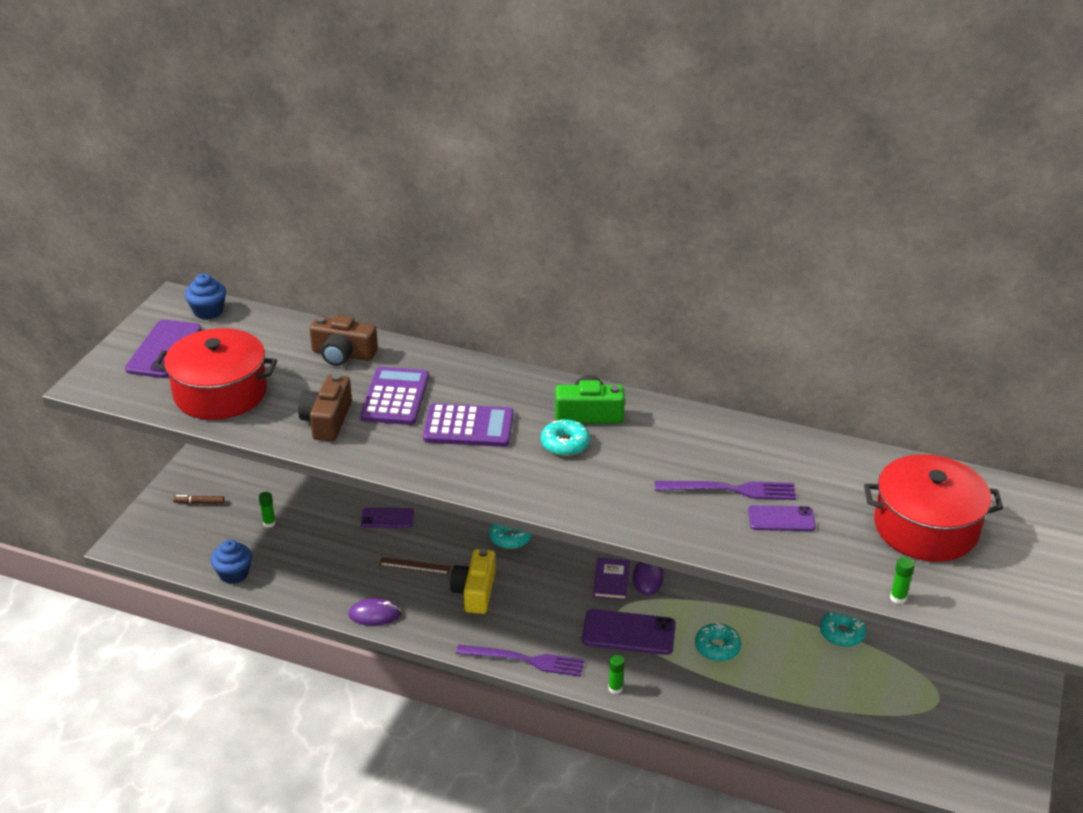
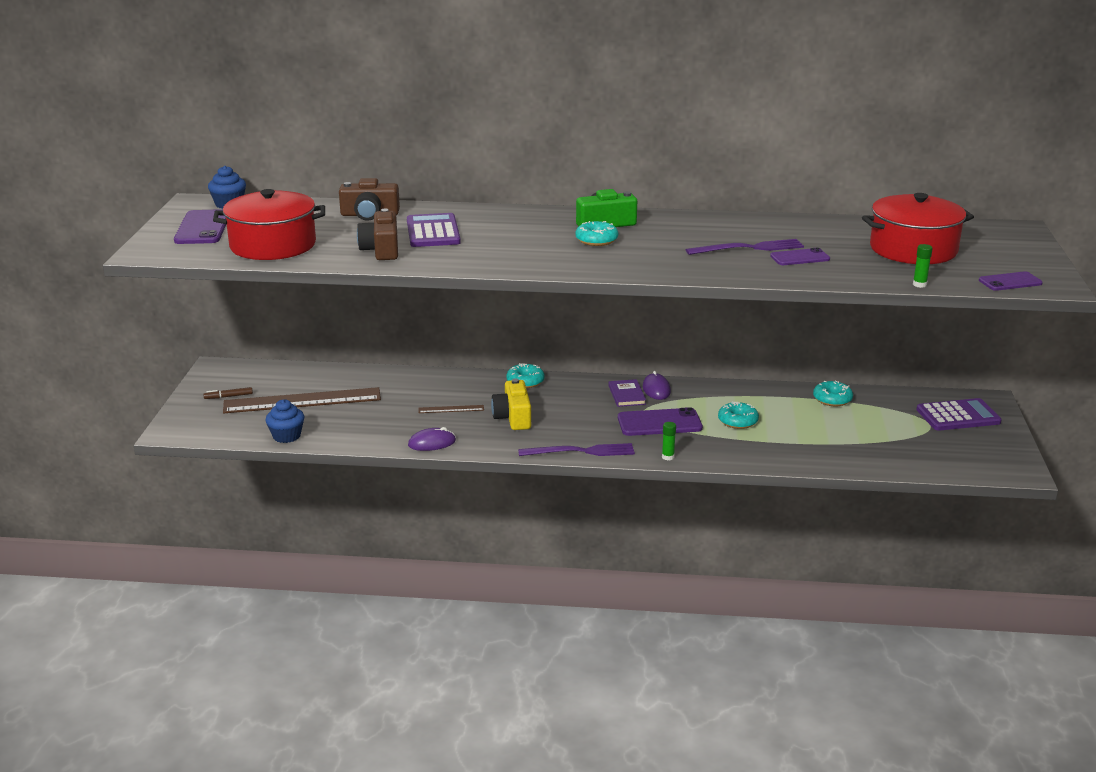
camera: 15 degrees left, 10 degrees down
(269, 523) = (302, 401): green glue stick -> brown ruler
(387, 518) = (409, 384): purple phone -> purple phone (1010, 282)
(468, 427) = (508, 240): purple calculator -> purple calculator (958, 416)

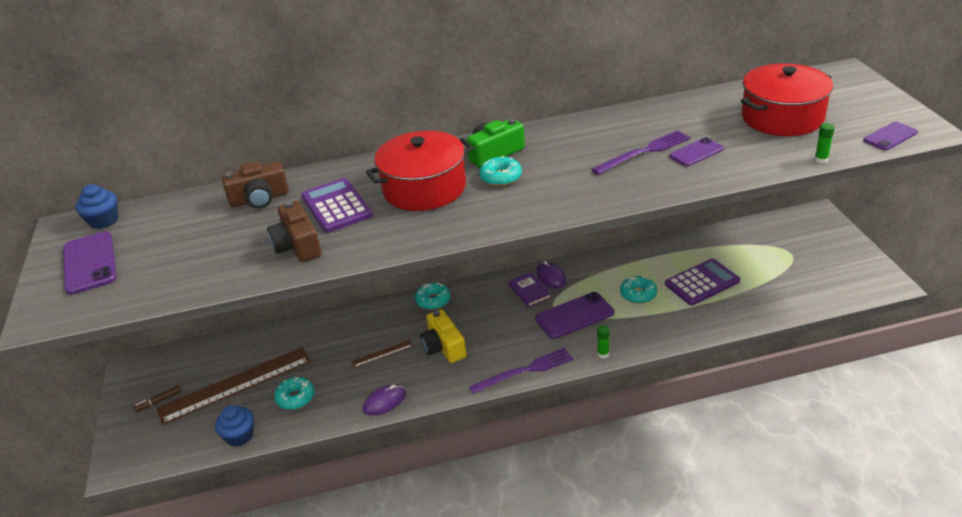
camera: 15 degrees left, 10 degrees up
(273, 245) = (179, 269): red pot -> red pot (424, 188)
(832, 399) = (699, 247): turquoise donut -> turquoise donut (295, 398)
(958, 416) = (806, 237): purple calculator -> purple calculator (702, 283)

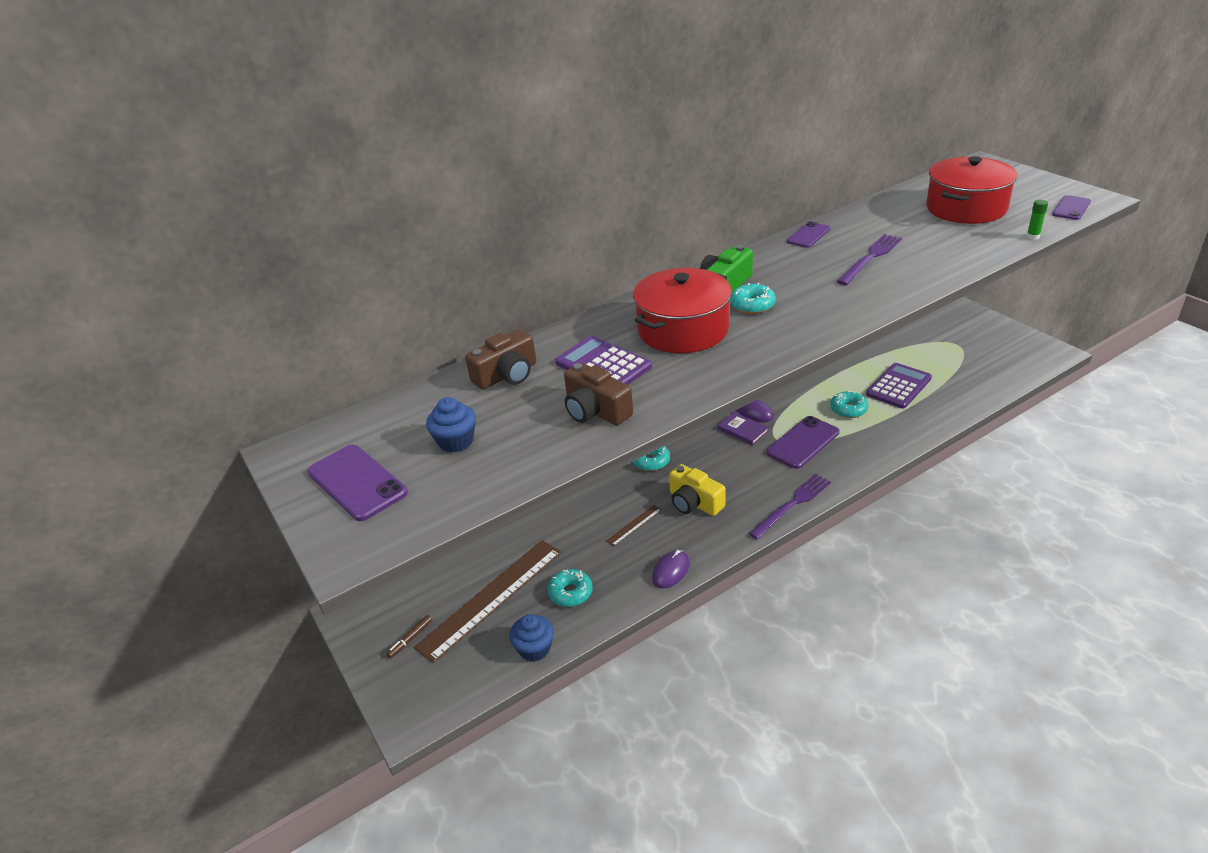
camera: 20 degrees left, 0 degrees up
(104, 221) = (332, 435): blue cupcake -> blue cupcake (456, 441)
(603, 354) = (855, 471): green glue stick -> none
(696, 152) = (918, 250): purple phone -> purple phone (808, 235)

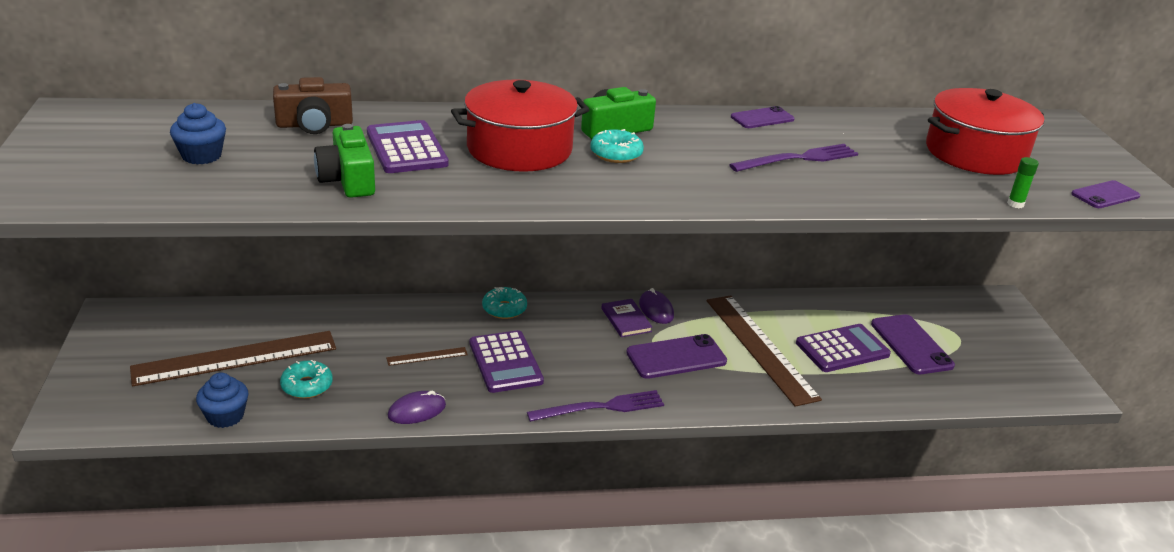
camera: 20 degrees right, 5 degrees down
(357, 482) = (86, 153): purple phone -> purple phone (911, 345)
(410, 639) = (135, 359): brown marker -> none
(596, 410) = (348, 179): brown camera -> green camera
(694, 502) = (505, 362): yellow camera -> purple calculator
(848, 409) = (760, 348): turquoise donut -> brown ruler

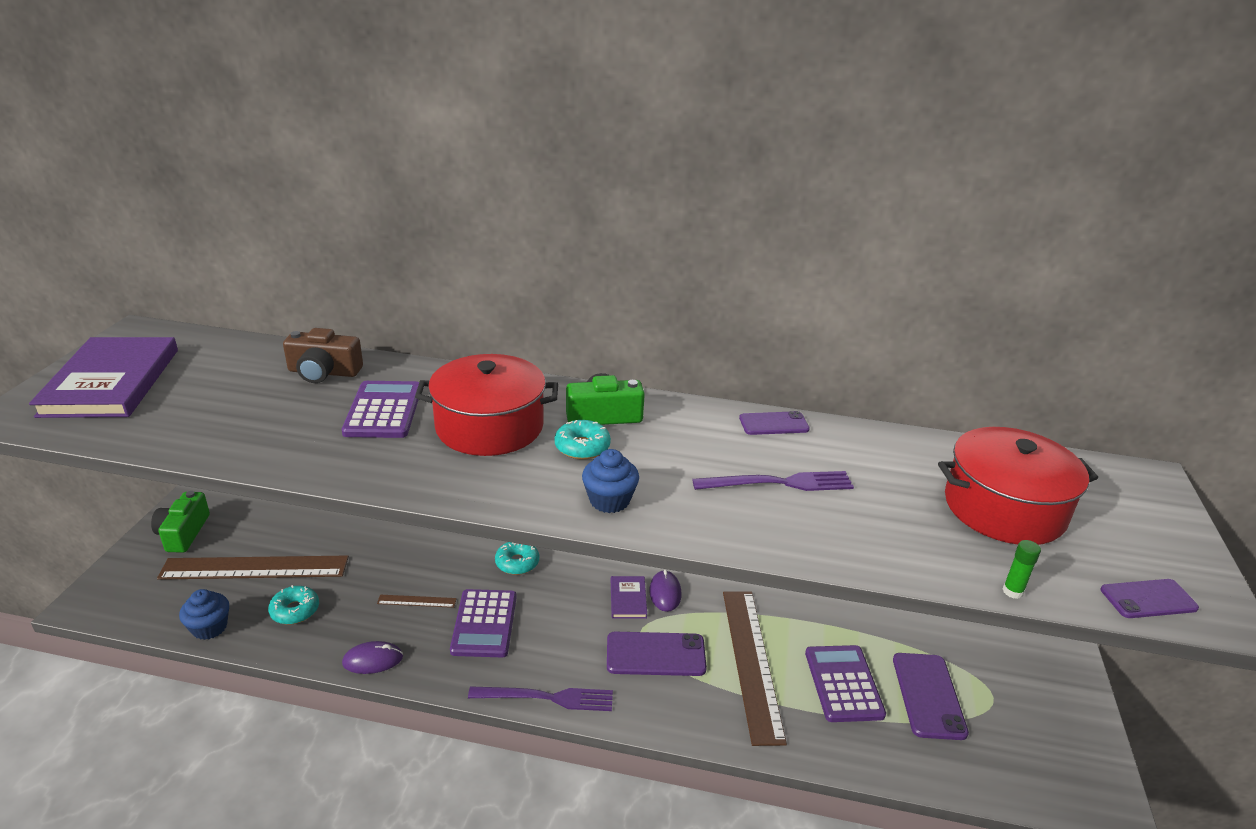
camera: 20 degrees right, 0 degrees up
(90, 158) = (111, 382): none -> purple book
(202, 156) = (200, 393): blue cupcake -> blue cupcake (609, 500)
(348, 179) = (302, 438): green camera -> green camera (183, 533)
(842, 349) = (843, 684): purple calculator -> purple calculator turned 90 degrees counterclockwise

